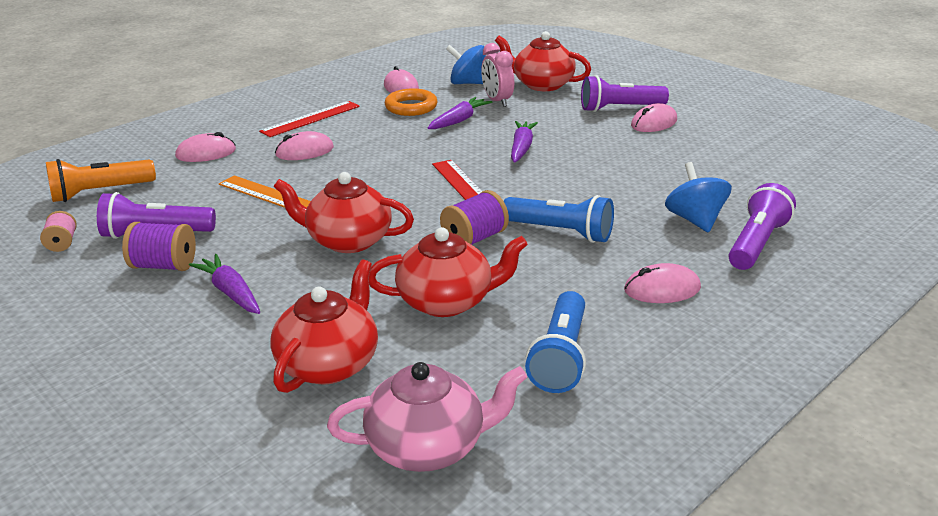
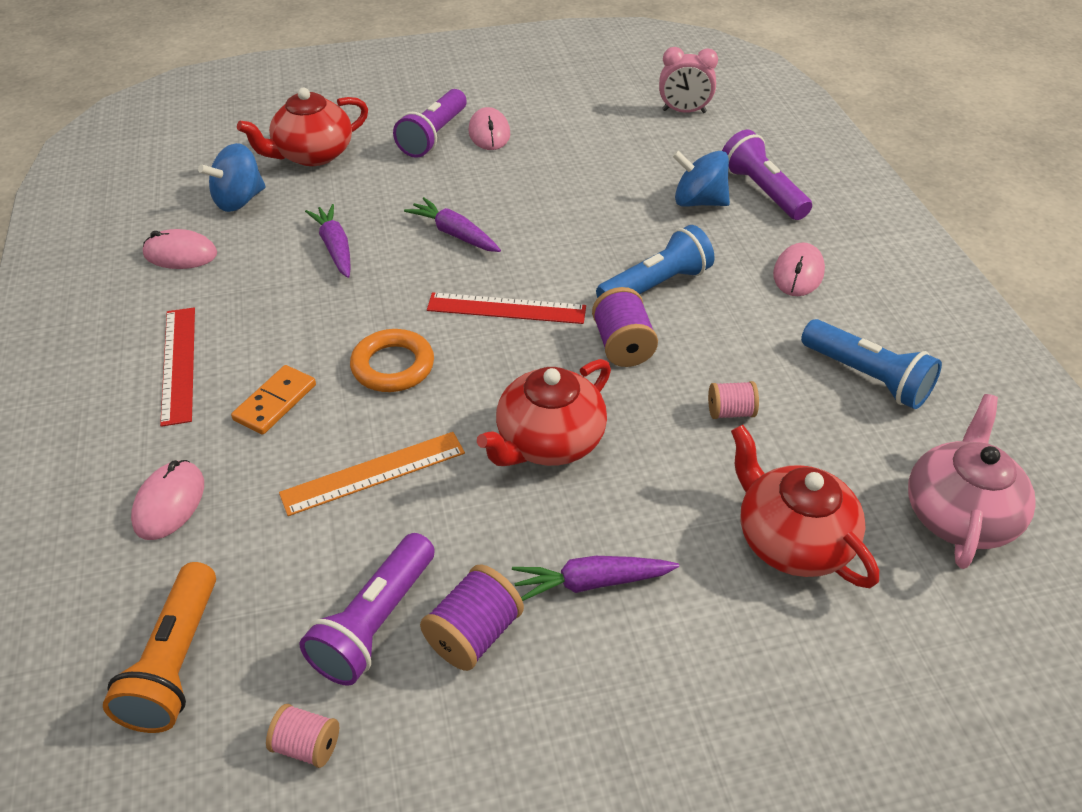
camera: 60 degrees left, 15 degrees up
(304, 151) = (275, 402): pink mouse -> orange domino
(411, 107) = (251, 268): orange ring -> orange ring (393, 366)
(447, 301) = (730, 412): red teapot -> pink spool
(497, 101) = (317, 201): pink clock -> pink clock (684, 111)

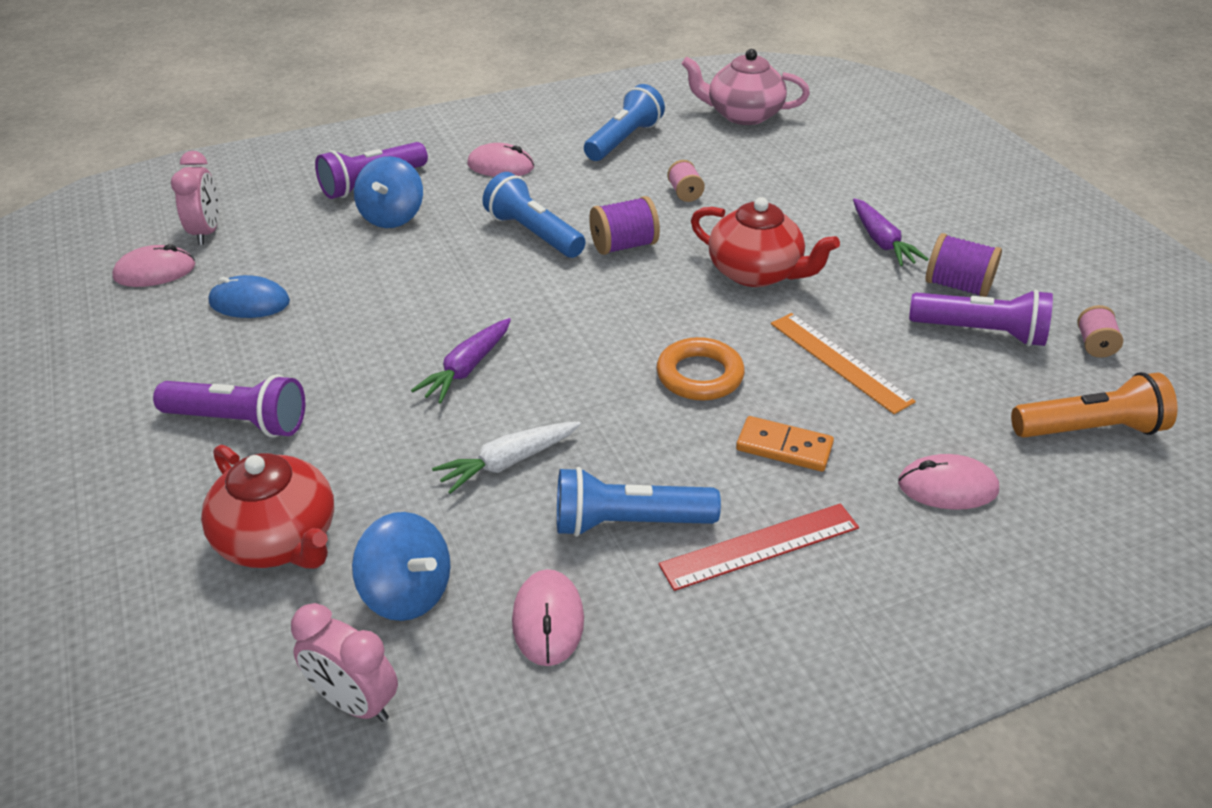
camera: 100 degrees left, 5 degrees down
(172, 181) = (354, 702): none -> pink clock
(242, 299) = (628, 523): none -> blue flashlight
(335, 248) = (508, 462): purple carrot -> white carrot
(489, 133) = (237, 372): pink mouse -> pink mouse (155, 271)
(506, 309) = (590, 315): red ruler -> none
(576, 134) = (249, 302): none -> blue mouse
(791, 540) = (797, 169): red teapot -> none

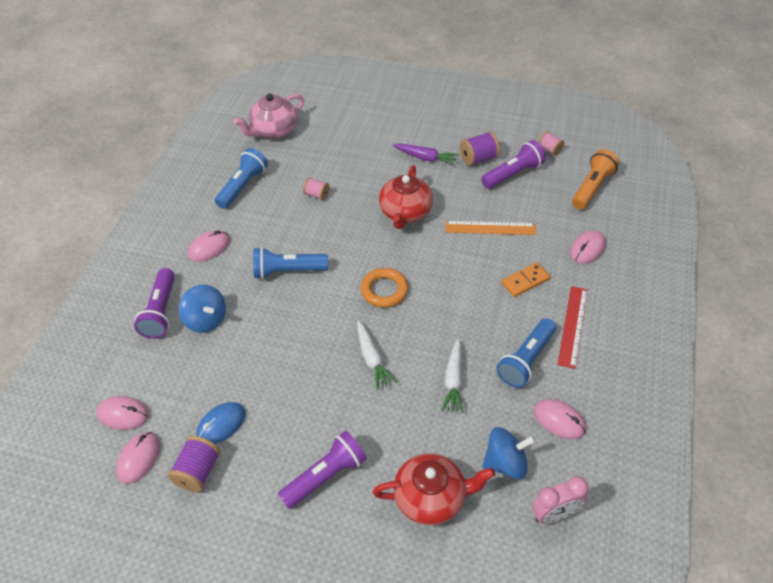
camera: 50 degrees left, 10 degrees up
(206, 232) = (123, 414): pink clock -> pink mouse
(467, 368) = (372, 359): purple carrot -> white carrot
(623, 140) = (243, 186): blue flashlight -> blue flashlight turned 45 degrees clockwise
(623, 245) = (335, 244): purple spool -> purple spool (198, 471)
(699, 375) = (457, 278): orange ring -> orange ring (384, 290)
(756, 273) = (405, 212): red teapot -> red teapot turned 120 degrees clockwise

